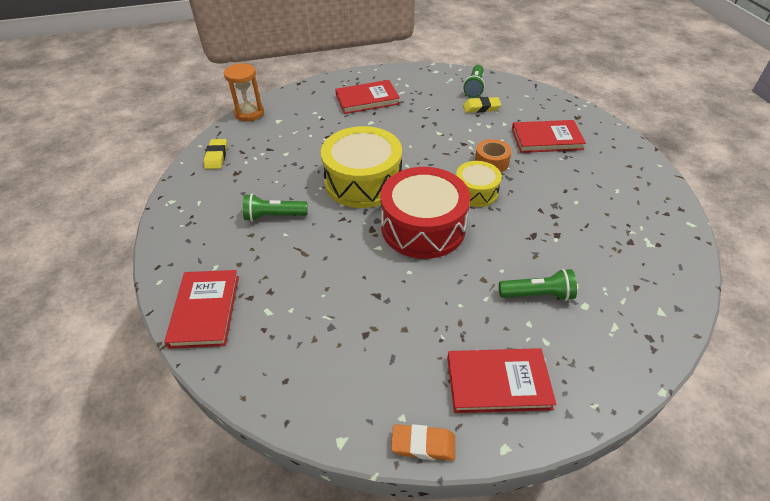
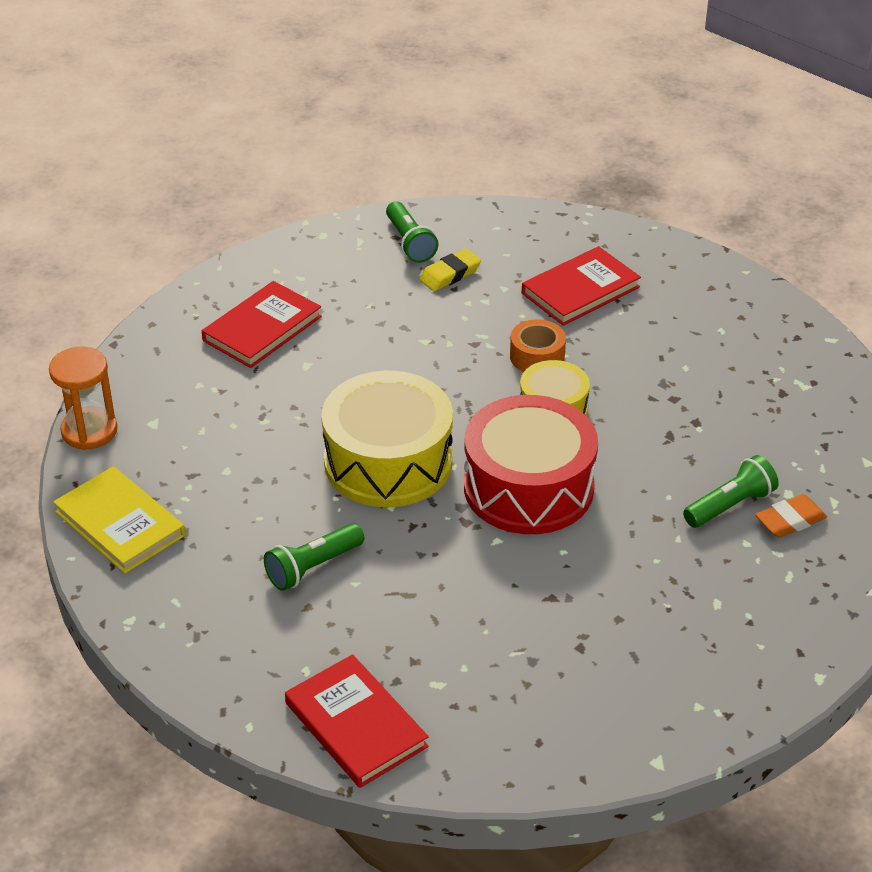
camera: 35 degrees left, 5 degrees down
(216, 157) = (120, 524): yellow eraser -> yellow book
(423, 444) = (741, 718): orange eraser -> orange eraser (790, 521)
(498, 382) = (763, 620): red book -> none

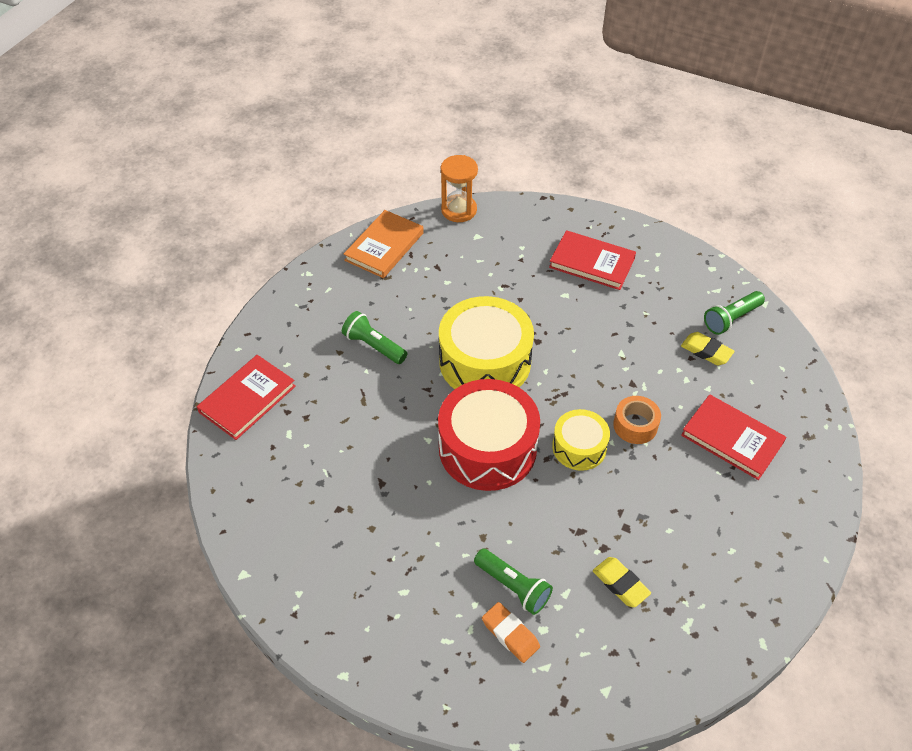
camera: 75 degrees right, 10 degrees up
(120, 524) = (384, 246): yellow book -> orange book
(744, 420) = (620, 584): none -> yellow eraser

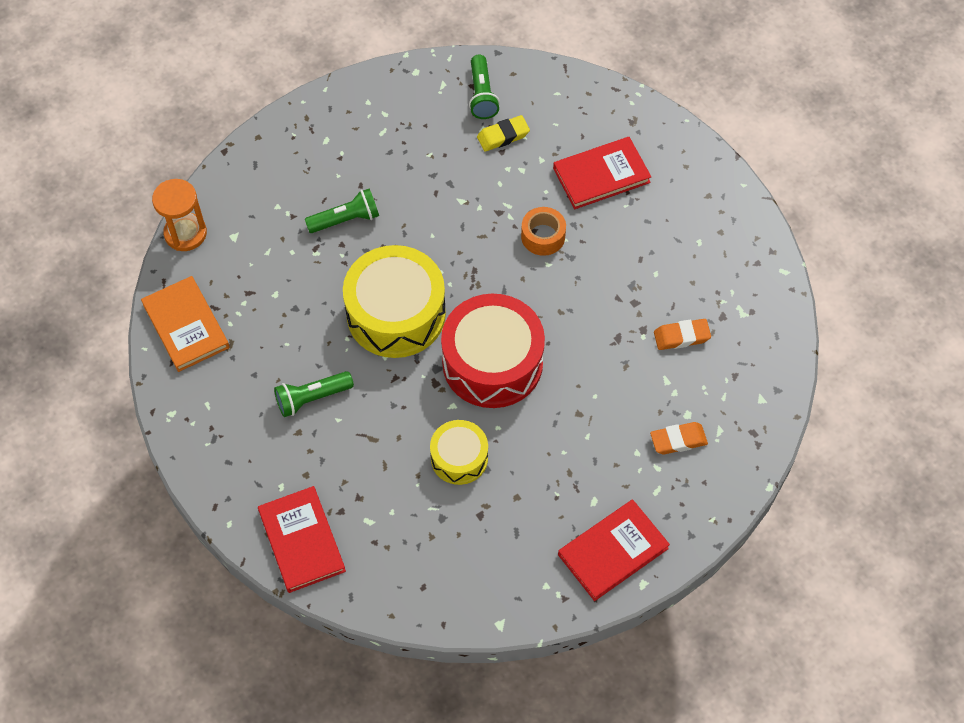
camera: 60 degrees left, 10 degrees up
(513, 586) = (638, 415): green flashlight -> green flashlight (346, 219)
(579, 447) = (537, 291): yellow drum -> yellow drum (459, 458)
(592, 263) = (340, 160): red book -> red book (613, 551)
(620, 584) = (681, 337): yellow eraser -> orange eraser

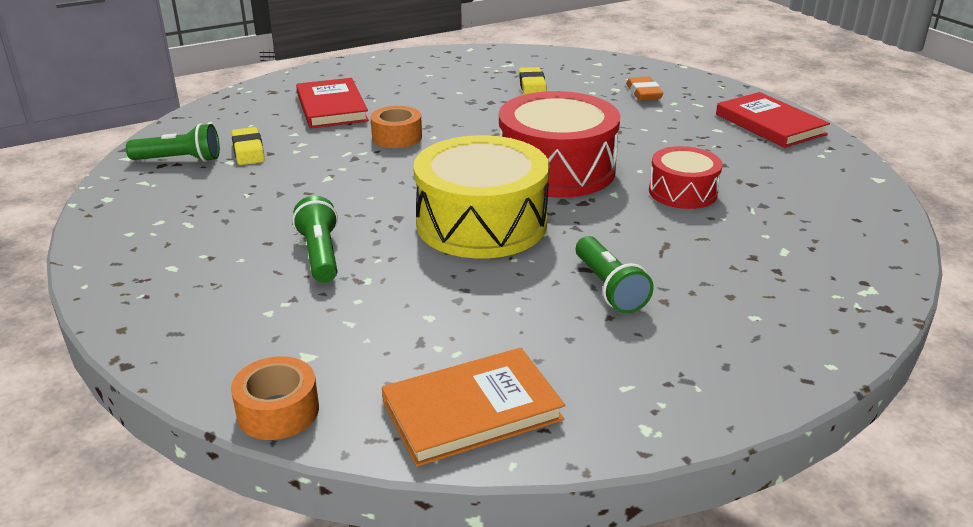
camera: 85 degrees left, 30 degrees down
(185, 233) = (278, 411): orange hourglass -> orange tape
(301, 541) = (833, 301): red book -> none
(459, 458) = (682, 192): yellow drum -> red drum
(681, 337) = (532, 86): orange eraser -> yellow eraser

